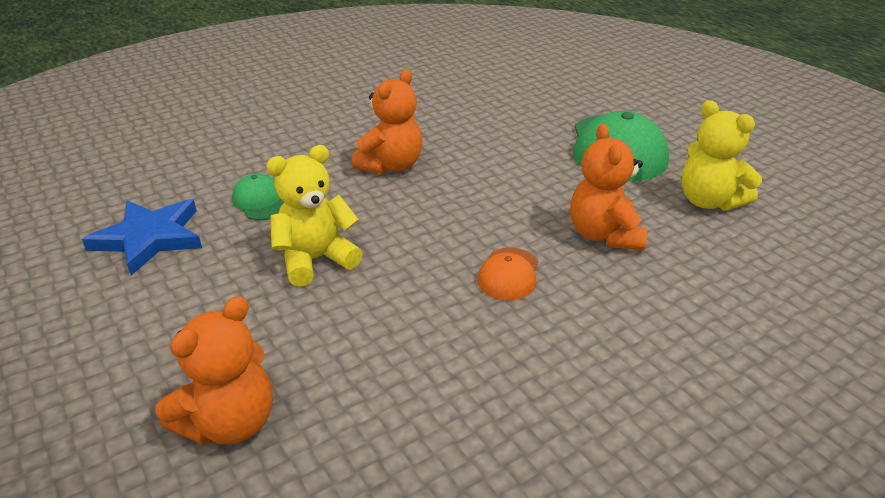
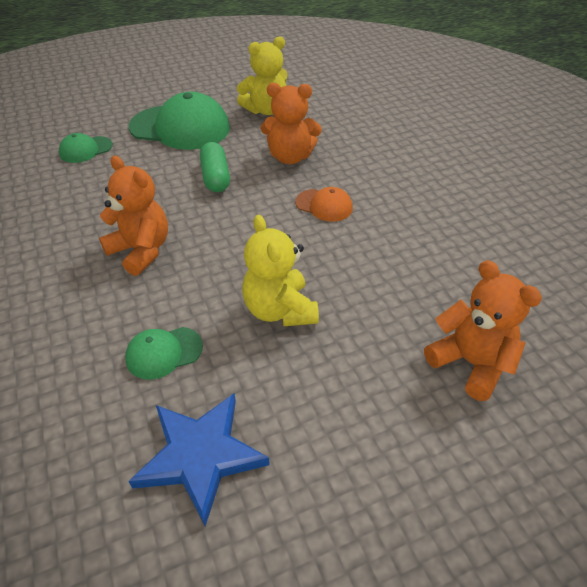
camera: 80 degrees left, 10 degrees up
(530, 187) = (216, 177): none -> green capsule
(539, 106) = (86, 150): none -> green cap

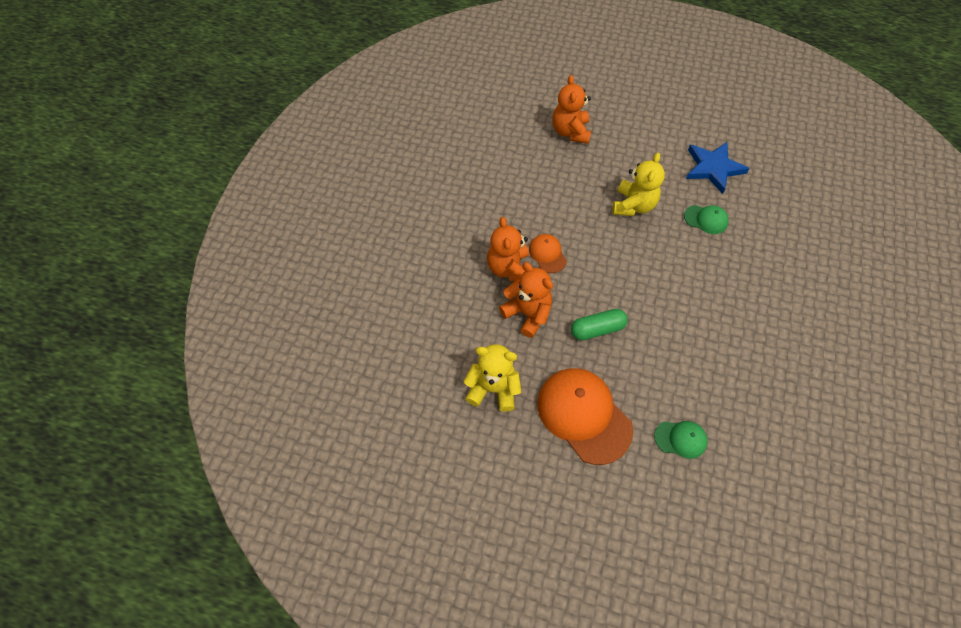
camera: 140 degrees left, 15 degrees up
(141, 251) = (686, 293): orange teddy bear -> orange teddy bear (509, 268)
(180, 127) = (583, 415): green cap -> orange cap
(216, 177) = (597, 329): green capsule -> green capsule turned 45 degrees clockwise

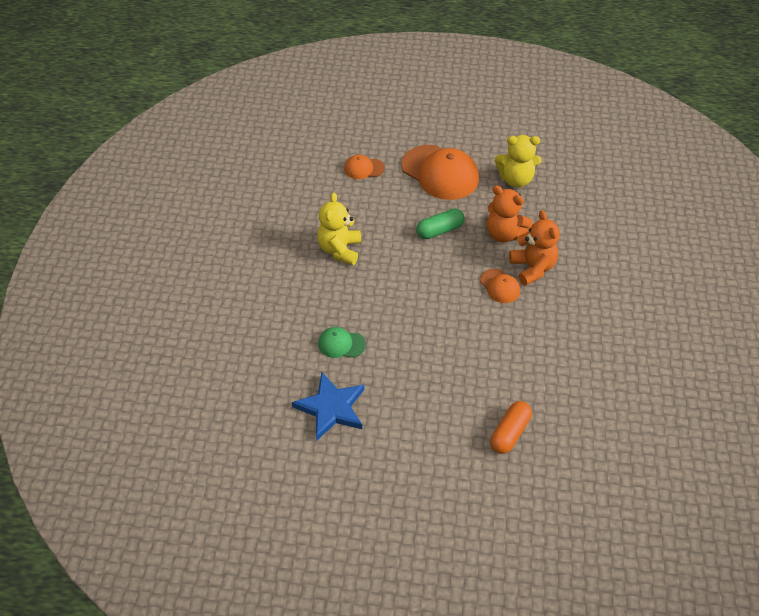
camera: 170 degrees right, 10 degrees down
(570, 132) = (510, 433): orange teddy bear -> orange capsule
(633, 205) = (421, 348): yellow teddy bear -> yellow teddy bear (340, 250)
(680, 439) = (364, 168): green cap -> orange cap

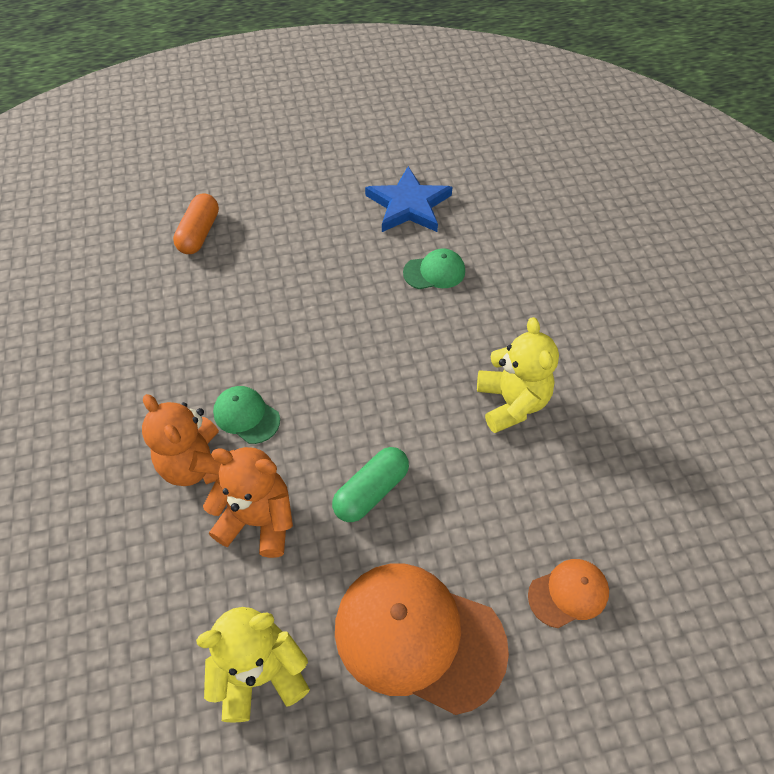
camera: 160 degrees right, 5 degrees up
(500, 286) = (246, 416): orange cap -> green cap

